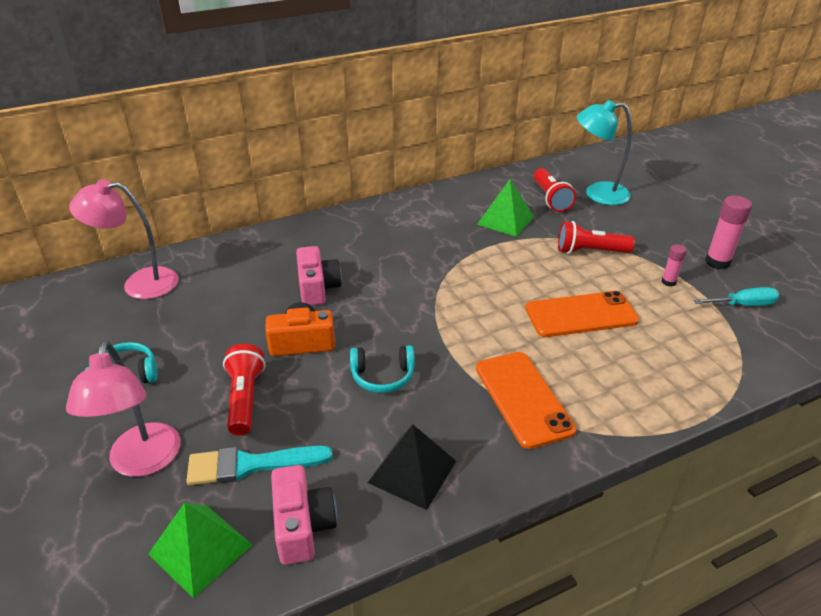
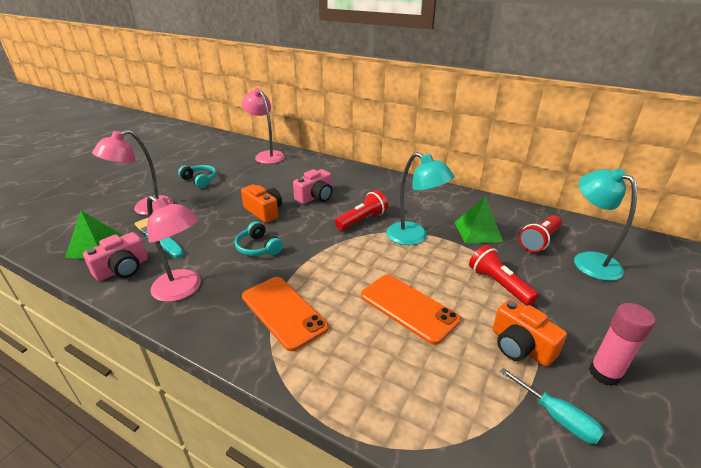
camera: 55 degrees right, 5 degrees down
(245, 399) = (206, 214): red flashlight -> red flashlight (362, 220)
(412, 471) = (183, 290): black pyramid -> pink lamp
(477, 259) = (414, 237): none -> turquoise lamp
(523, 398) = (283, 312): orange phone -> orange phone turned 75 degrees counterclockwise
(668, 282) = (520, 346): pink glue stick -> orange camera

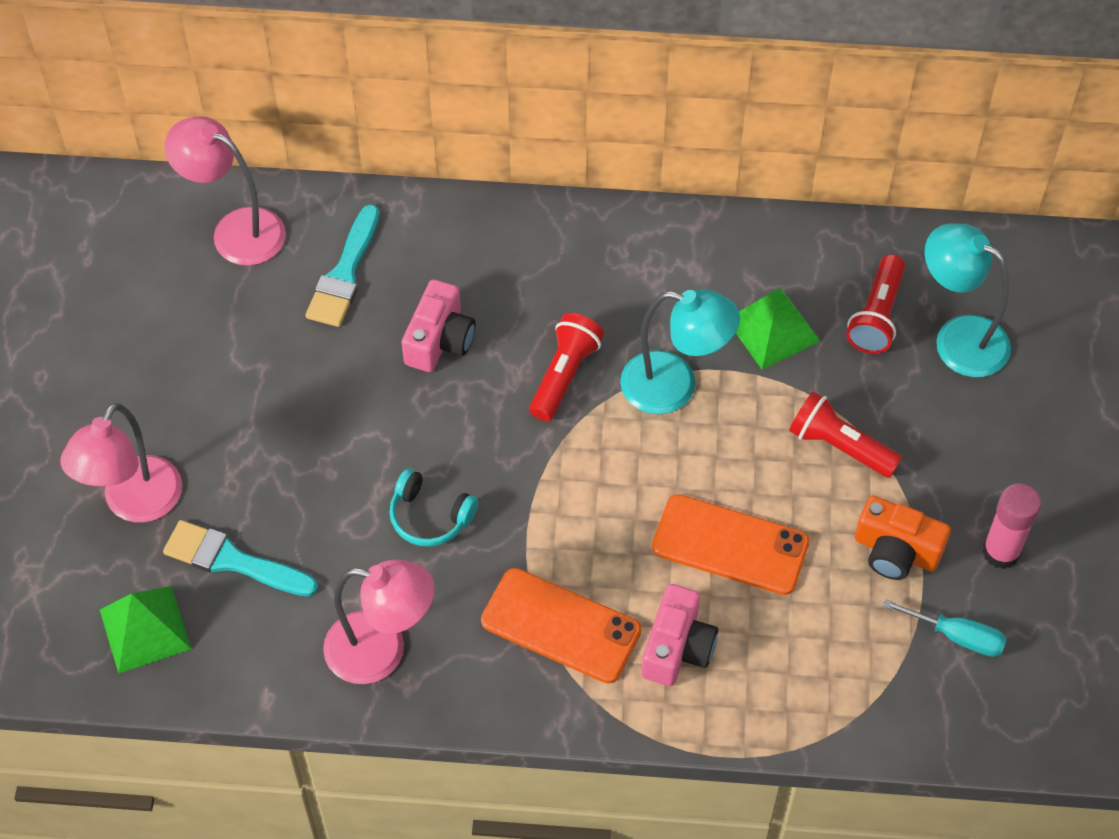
camera: 25 degrees left, 25 degrees up
(123, 269) = (245, 653): pink camera -> pink camera (677, 648)
(200, 180) = (163, 376): turquoise headphones -> none
(264, 212) = (371, 422): orange camera -> none
(295, 173) = (344, 274): none -> turquoise brush

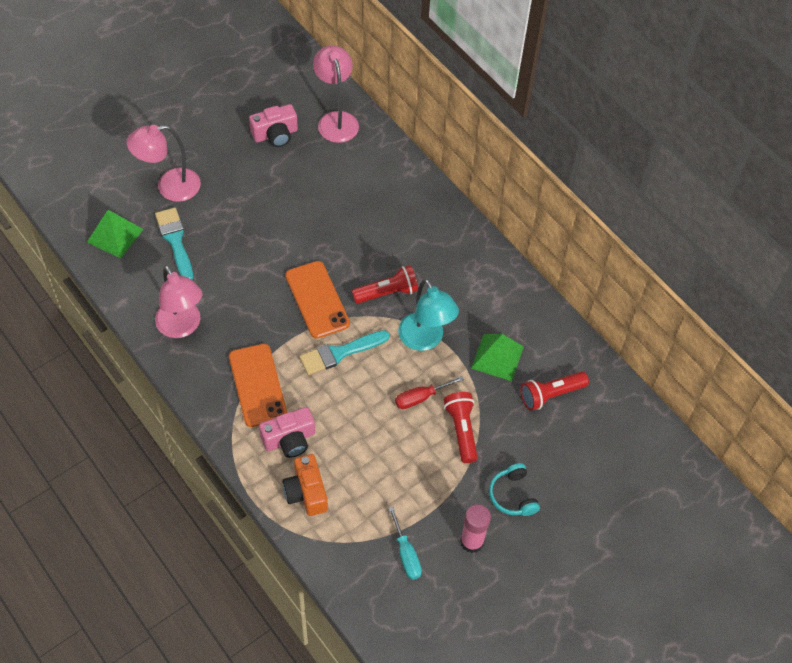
camera: 45 degrees right, 0 degrees up
(344, 274) = (355, 174): turquoise brush -> turquoise brush (340, 353)
(430, 516) = (265, 295): turquoise headphones -> turquoise headphones (513, 495)
(439, 340) = (357, 233): pink camera -> pink camera (275, 134)
(730, 545) = (363, 422): orange phone -> orange phone (317, 300)
(752, 455) = (420, 398): none -> red screwdriver
(896, 551) = (427, 495): orange camera -> orange camera (306, 492)
(958, 338) = (575, 438): turquoise lamp -> none

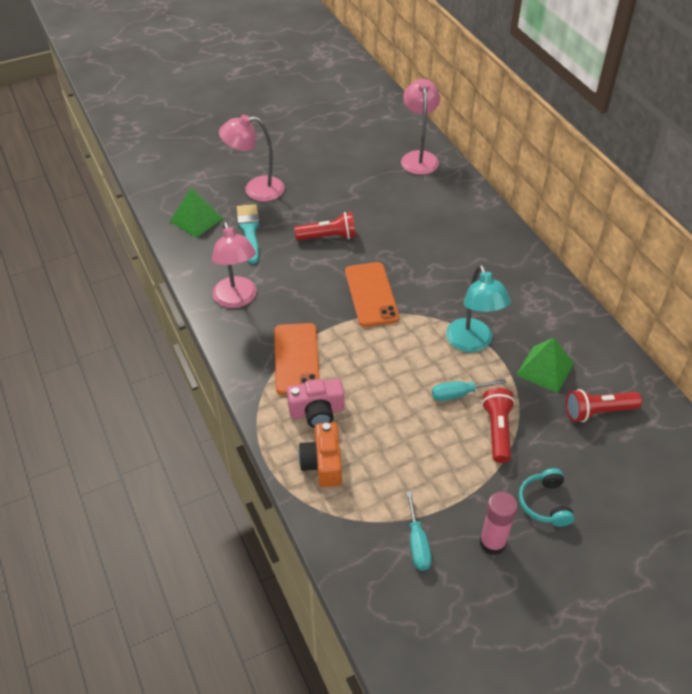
camera: 15 degrees right, 10 degrees down
(275, 134) = (361, 162): pink camera -> none
(340, 353) = (384, 342): turquoise brush -> none
(387, 292) = (441, 298): red flashlight -> red flashlight (328, 237)
(420, 398) = (459, 394): red screwdriver -> turquoise screwdriver

